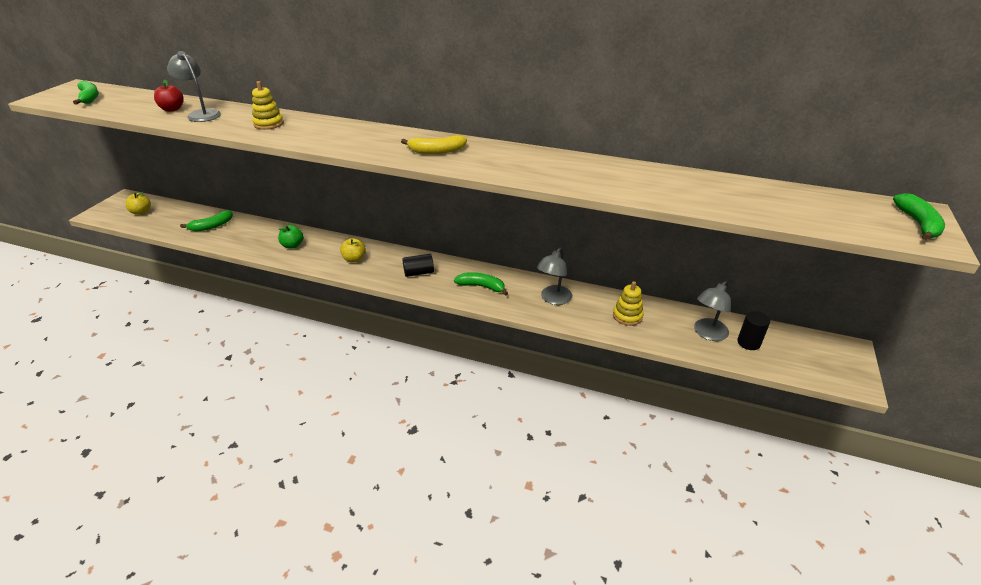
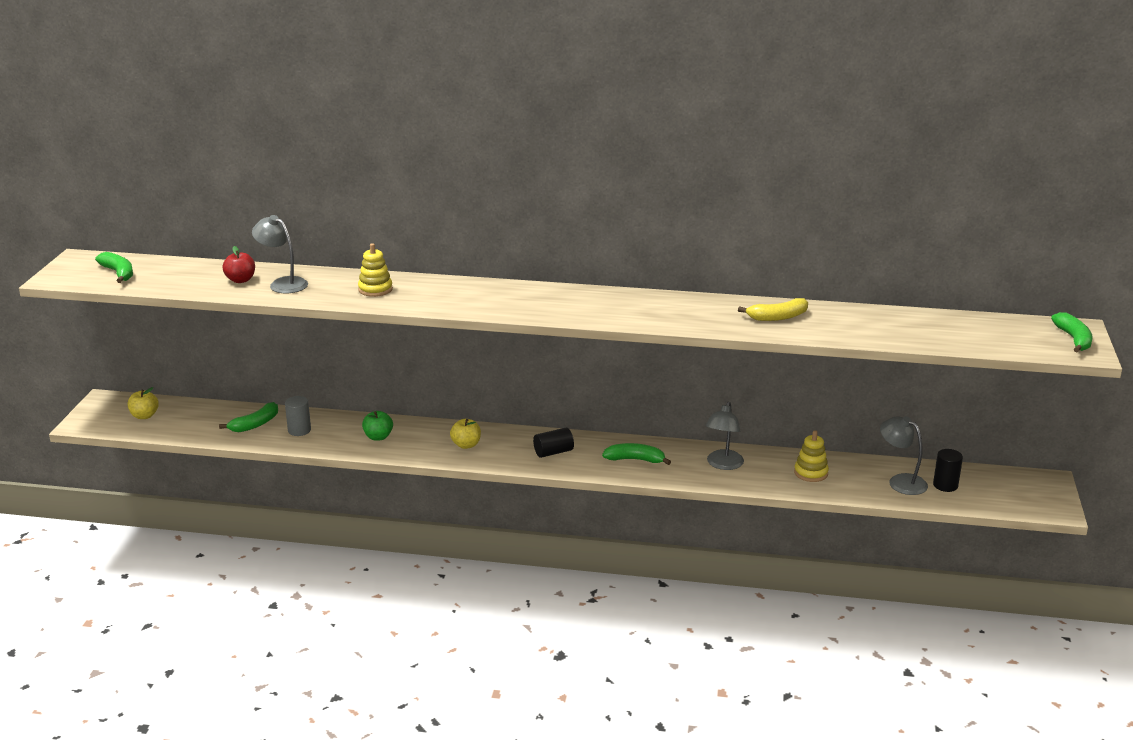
camera: 10 degrees left, 10 degrees down
(239, 234) = (299, 430): none -> grey cylinder
(436, 151) = (588, 306): yellow banana -> yellow banana (777, 317)
(707, 334) = (901, 481): grey lamp -> grey lamp turned 105 degrees clockwise

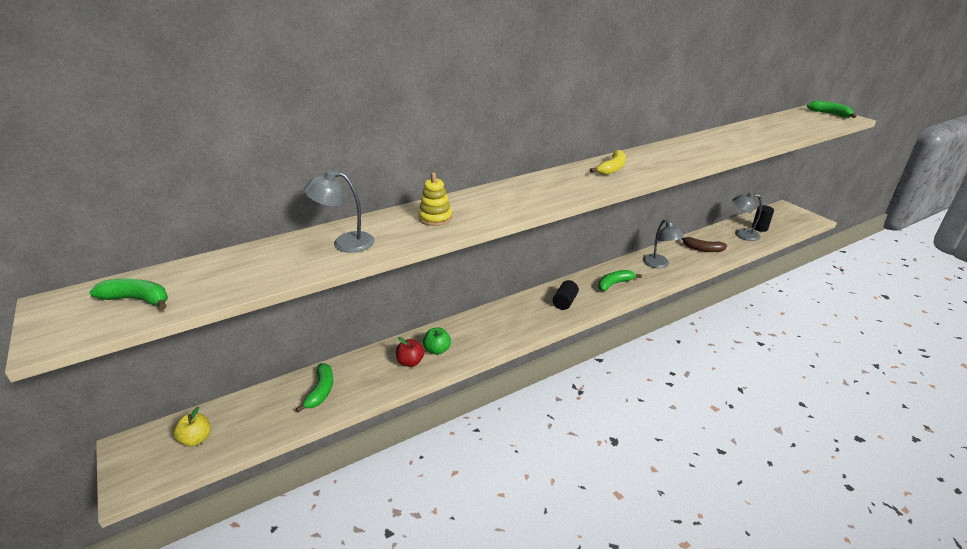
camera: 40 degrees left, 5 degrees up
(240, 280) = (297, 255): red apple -> red apple (410, 362)
(299, 430) = (367, 376): grey cylinder -> none
(466, 445) = (506, 325): yellow apple -> none
(777, 317) = (705, 146): yellow banana -> yellow banana (612, 169)
(811, 473) = (702, 249): yellow stacking toy -> brown banana

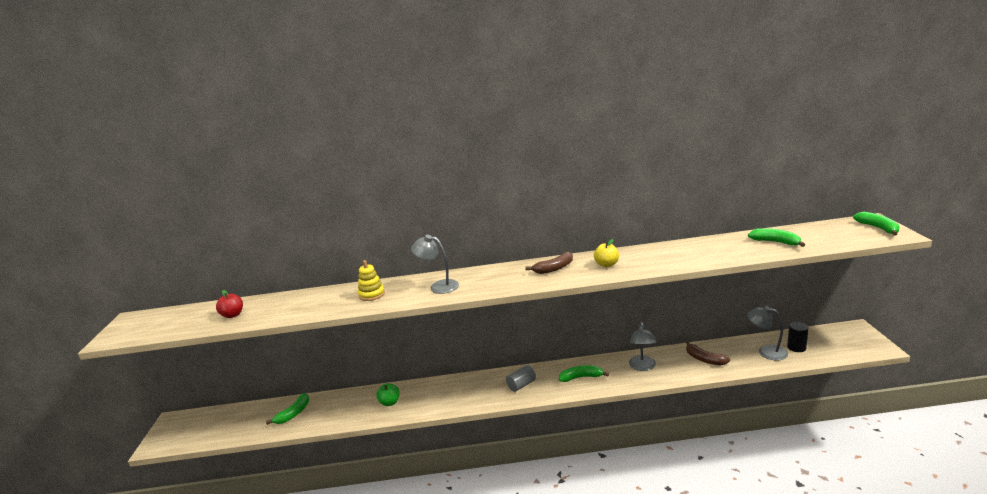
camera: 30 degrees right, 10 degrees down
(137, 299) = (163, 323): green banana -> green banana (776, 242)
(196, 439) = (205, 426): yellow apple -> yellow apple (606, 265)
(345, 243) = (298, 305): grey lamp -> grey lamp (438, 286)
(410, 362) = (364, 407): red apple -> red apple (233, 315)
(565, 302) = (521, 385): black cylinder -> grey cylinder
(612, 169) = (554, 268): yellow banana -> brown banana

